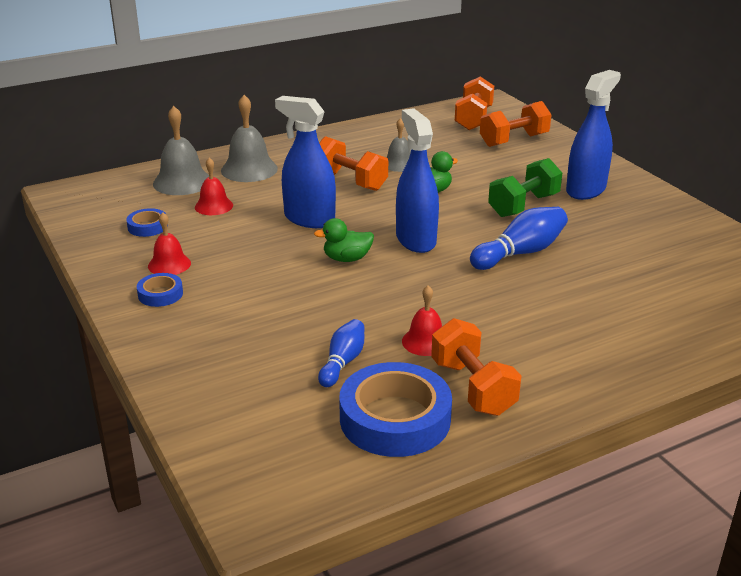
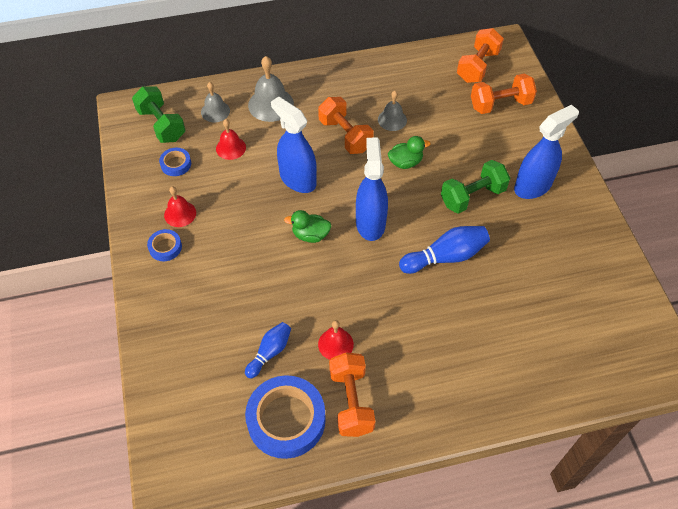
camera: 15 degrees right, 25 degrees up
(117, 199) = (161, 125): none -> green dumbbell
(182, 182) = (215, 111): grey bell -> grey bell, size x0.63

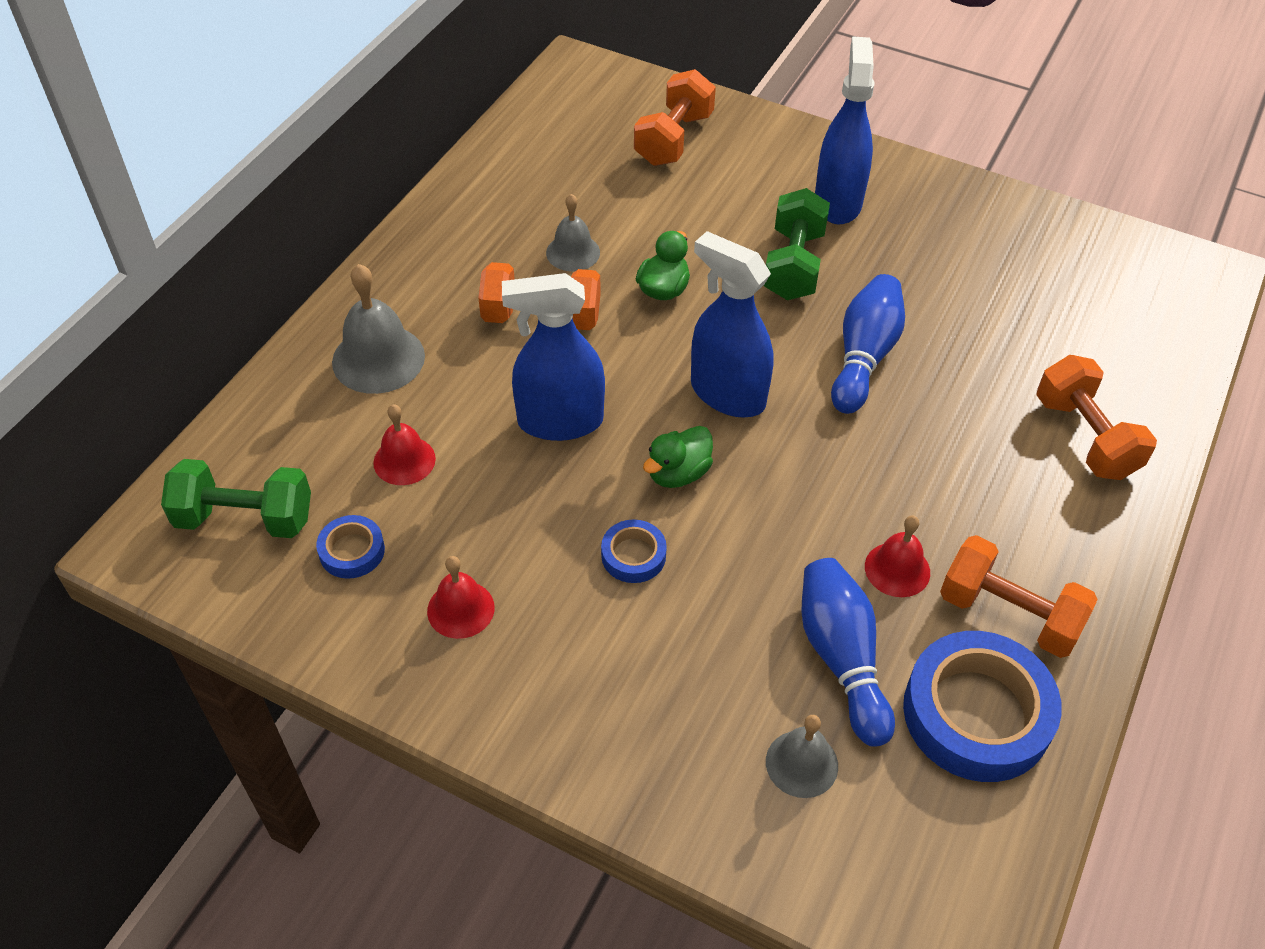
camera: 50 degrees left, 5 degrees down
(165, 247) = (507, 672): blue tape -> blue tape (633, 555)
(215, 111) = (306, 432): grey bell -> grey bell (801, 763)
(270, 352) = (841, 659): blue bowling pin -> blue bowling pin, size x1.56
(477, 66) = (585, 114): orange dumbbell -> orange dumbbell (1085, 437)

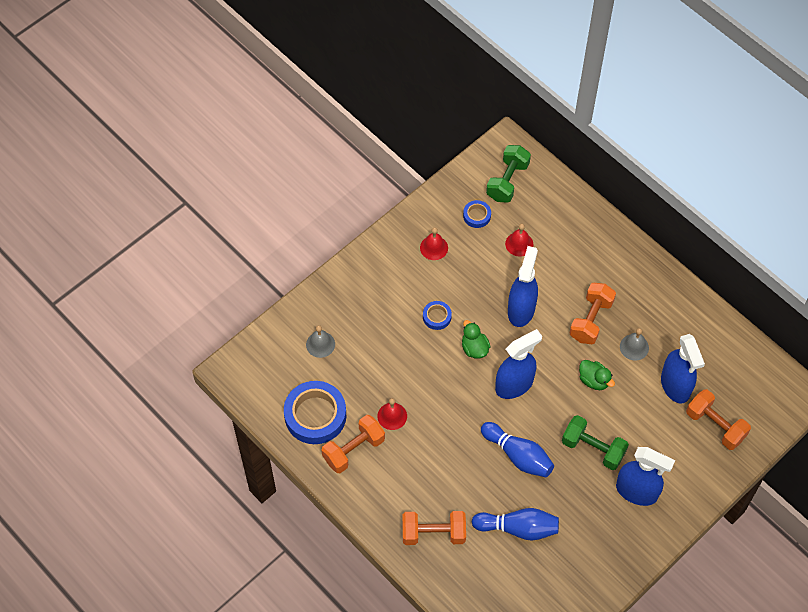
camera: 110 degrees right, 10 degrees up
(378, 358) = (585, 246): grey bell -> none
(624, 192) = (675, 386): none -> blue spray bottle
(841, 659) = (358, 376): blue bowling pin -> blue bowling pin (518, 528)

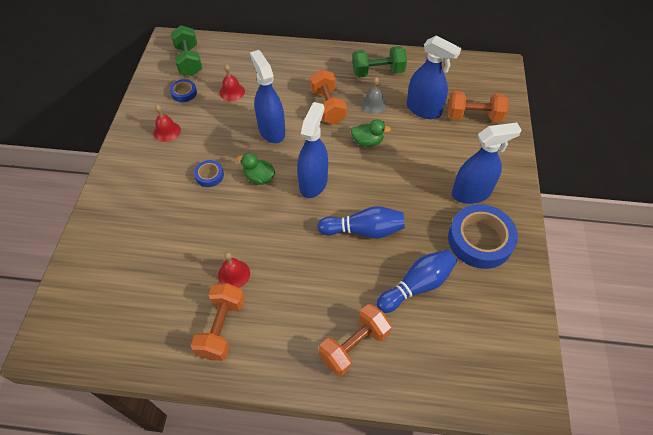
camera: 40 degrees left, 5 degrees down
(315, 415) = (161, 324): blue tape -> blue tape (480, 240)
(320, 344) = (121, 261): grey bell -> none
(593, 448) = (412, 186): green dumbbell -> green dumbbell (378, 72)

